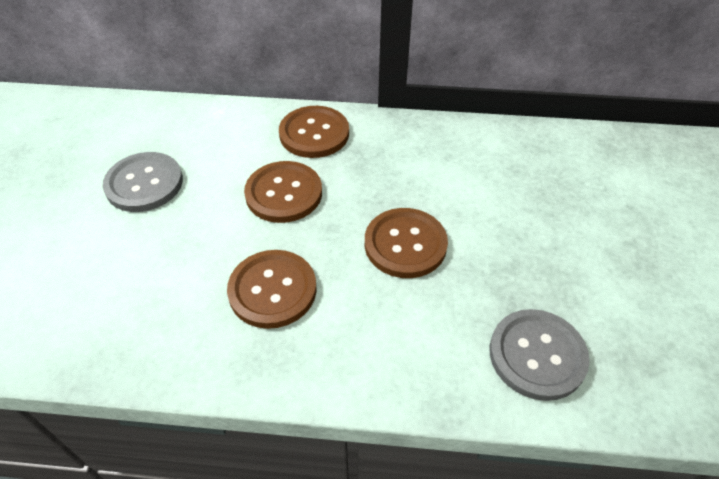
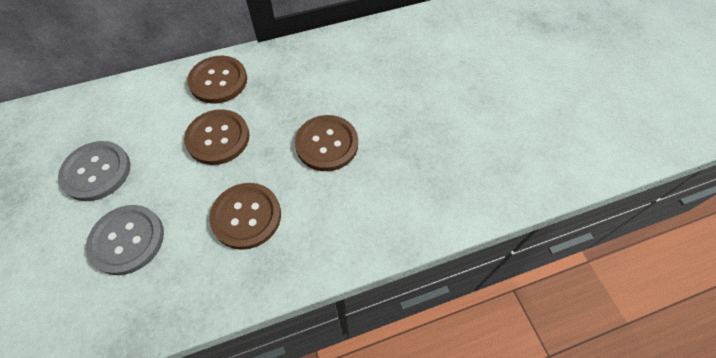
camera: 25 degrees left, 10 degrees up
(537, 355) = (445, 188): grey button -> grey button (127, 240)

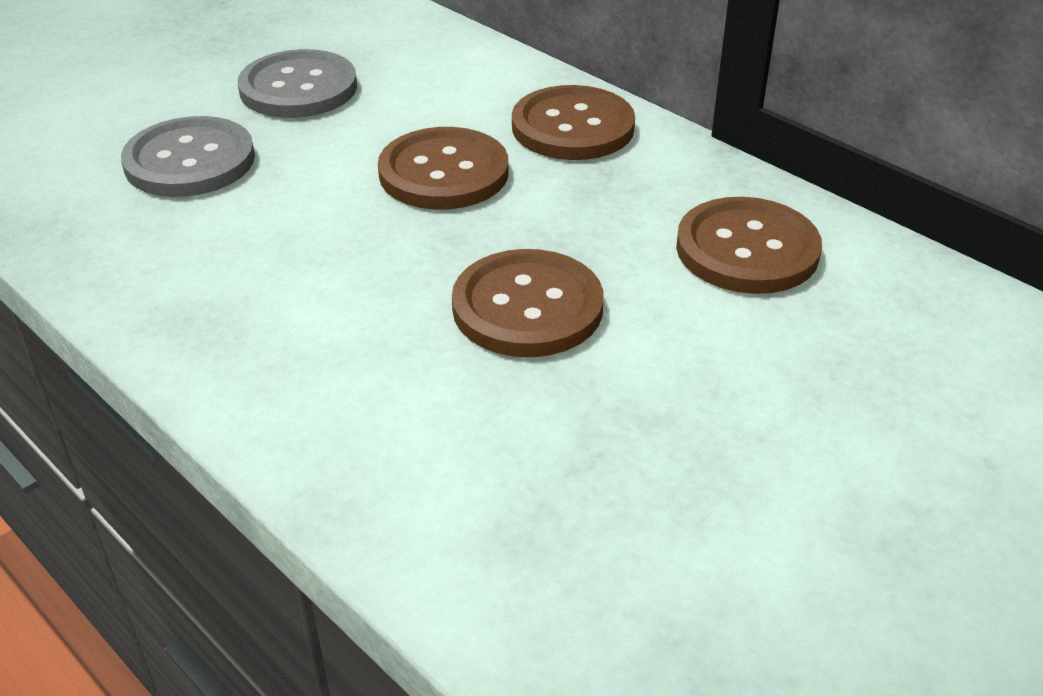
camera: 65 degrees right, 20 degrees down
(246, 216) = (295, 263): brown button -> brown button (747, 249)

